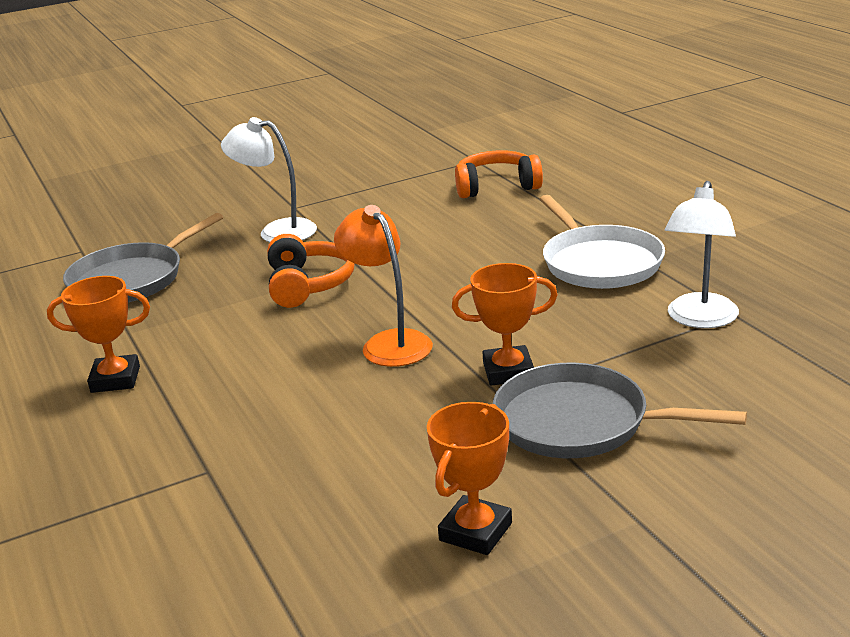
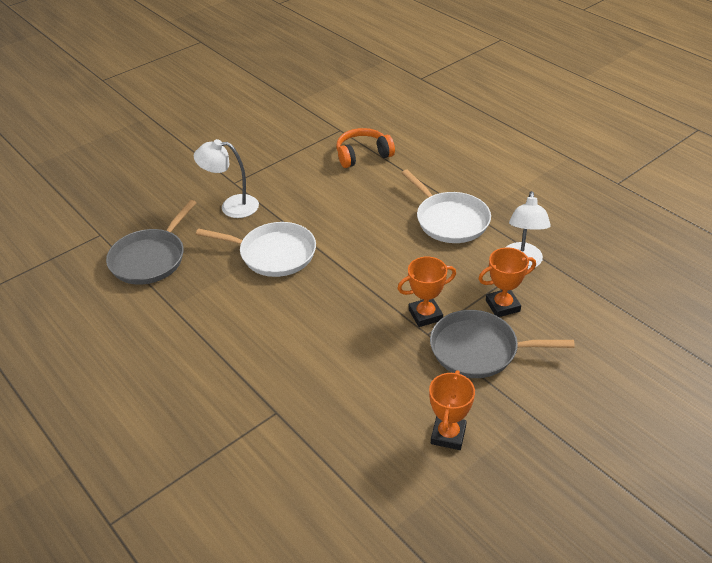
camera: 15 degrees left, 15 degrees up
(115, 379) = (182, 347): orange trophy -> orange trophy (502, 306)
(308, 285) = (273, 254): orange headphones -> white pan
(389, 342) = (345, 299): orange lamp -> none

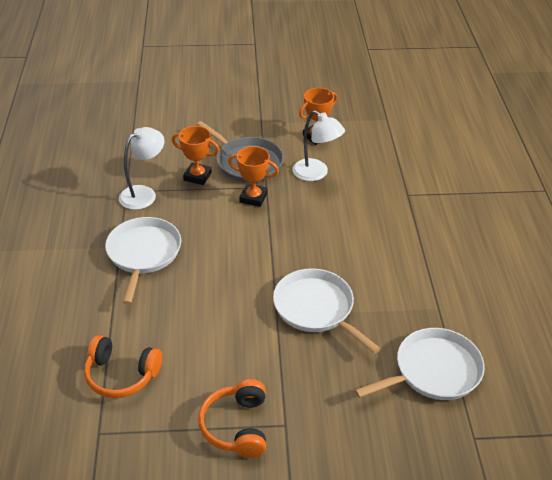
camera: 145 degrees left, 0 degrees up
(150, 258) = (433, 371): grey pan -> white pan
(231, 206) = (312, 390): white lamp -> white lamp (316, 173)
(263, 168) = (236, 426): none -> orange headphones

